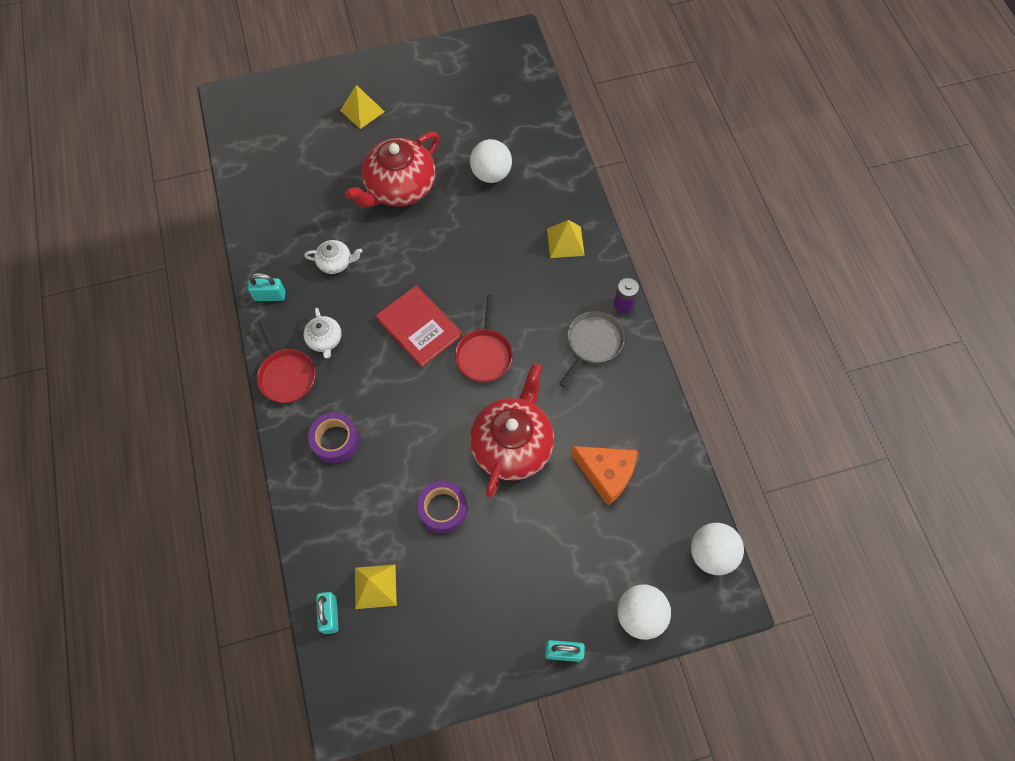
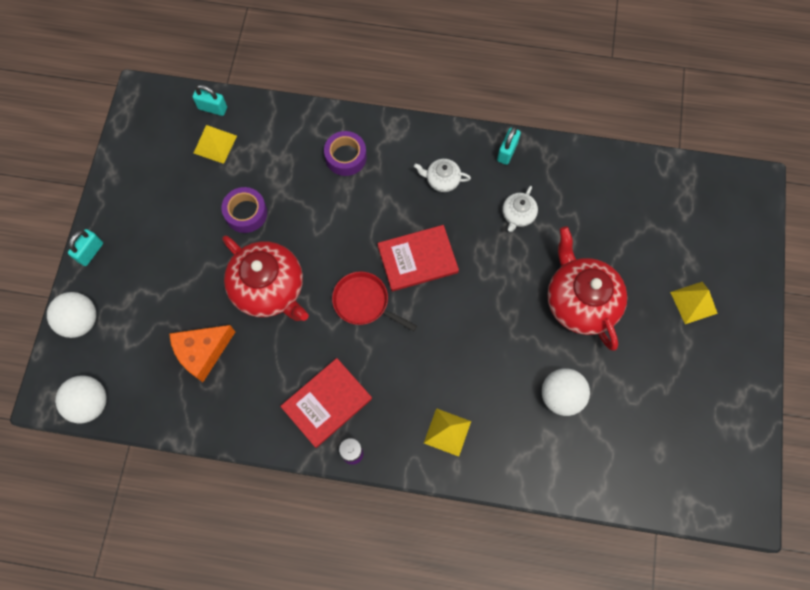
camera: 115 degrees right, 5 degrees up
(286, 375) = (423, 140): red pan -> none
(593, 343) = (327, 403): grey pan -> red book

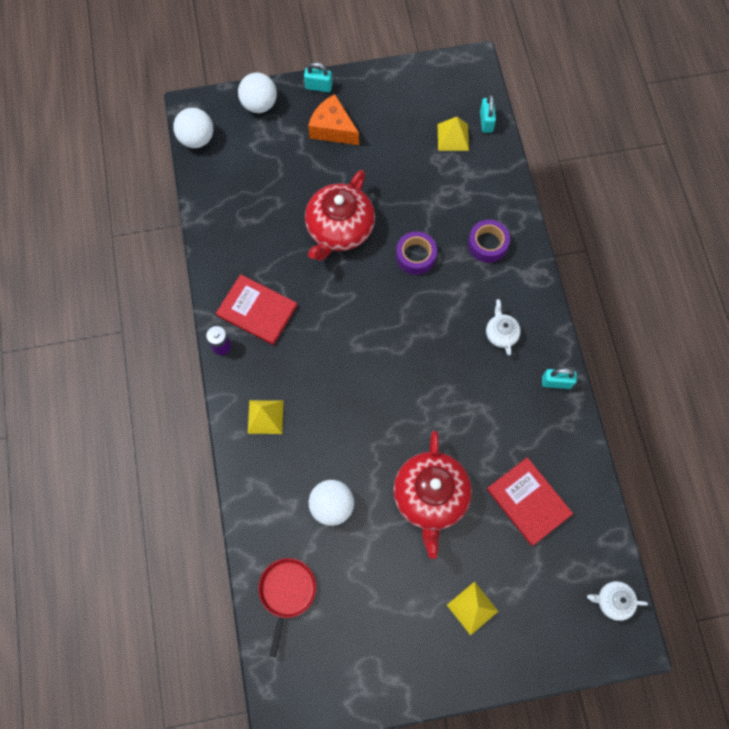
camera: 70 degrees right, 0 degrees up
(202, 352) = (266, 201): orange cheese -> orange cheese (332, 129)
(246, 213) = (400, 185): purple tape -> purple tape (415, 256)
(364, 302) = (356, 308): red pan -> red pan (287, 592)
(417, 259) = (414, 339): red book -> red book (528, 501)
(518, 215) = (494, 413): white teapot -> white teapot (613, 601)
(580, 301) = (430, 497): red teapot -> red teapot turned 135 degrees clockwise

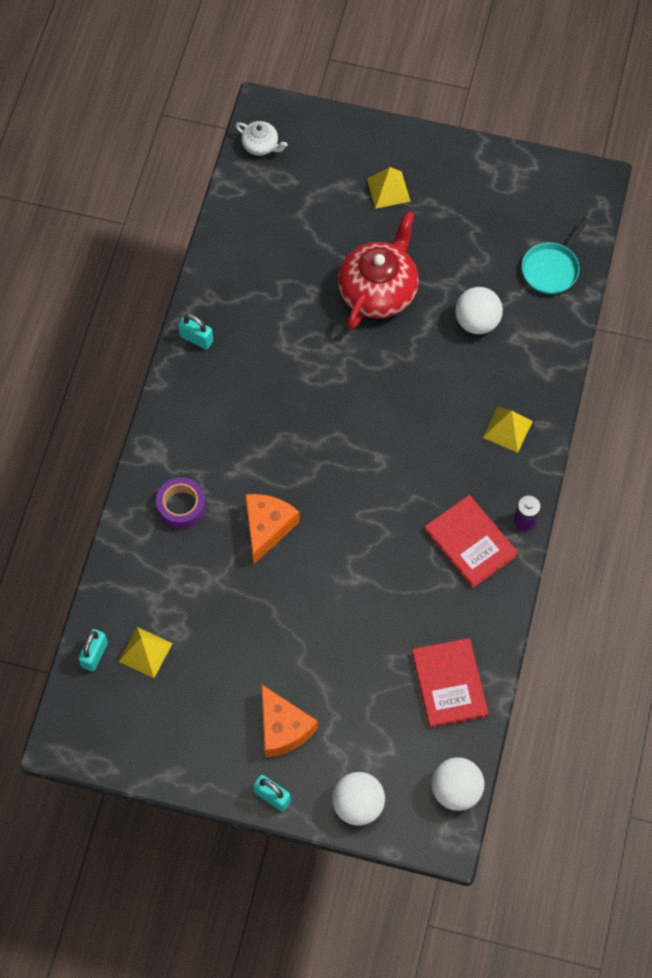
camera: 155 degrees left, 5 degrees down
(287, 592) = (551, 268): red pan -> turquoise pan
(339, 229) = (336, 596): red teapot -> none
(415, 256) = (267, 527): purple tape -> orange cheese
(501, 333) = (223, 407): white teapot -> none
(528, 501) = (288, 249): red book -> red book (449, 684)

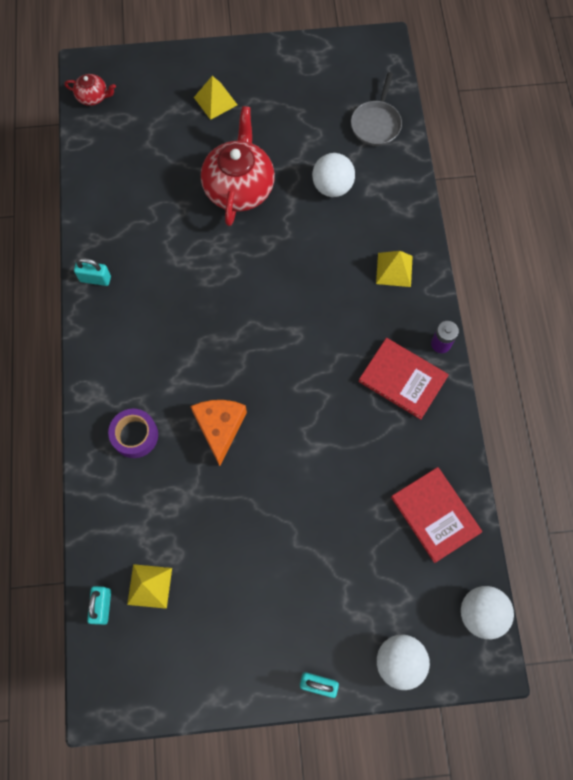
camera: 20 degrees left, 5 degrees up
(261, 145) = (93, 97): white teapot -> red teapot
(283, 728) = (303, 613): orange cheese -> none
(551, 268) = (376, 124): turquoise pan -> grey pan

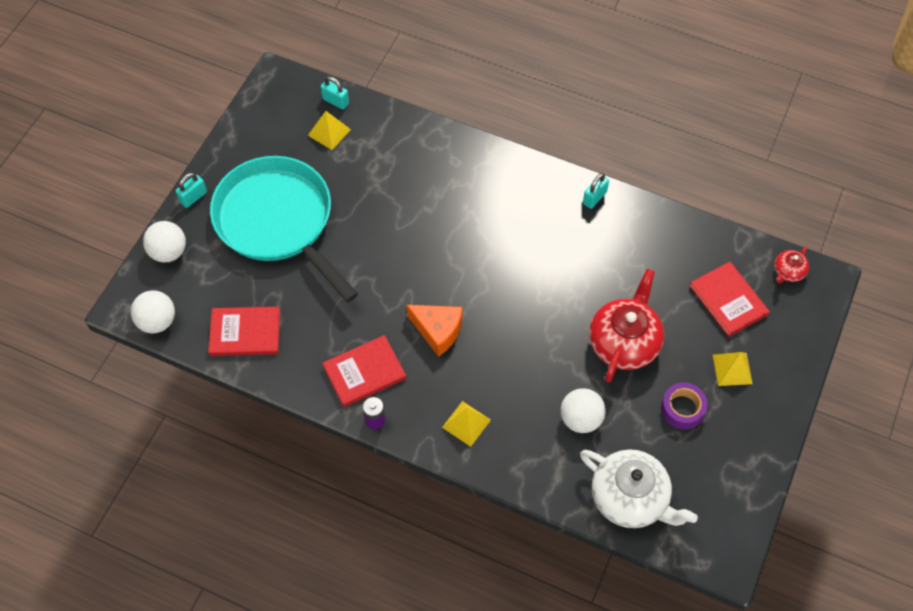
camera: 120 degrees right, 10 degrees down
(135, 435) = (443, 169): purple tape -> purple tape (682, 409)
(148, 128) = (728, 300): none -> red book
(220, 428) = (412, 224): orange cheese -> orange cheese (438, 331)
(239, 187) = (624, 342): red teapot -> red teapot turned 105 degrees counterclockwise
(293, 566) = (278, 221): none -> turquoise pan
(376, 124) = (630, 498): grey pan -> white teapot

